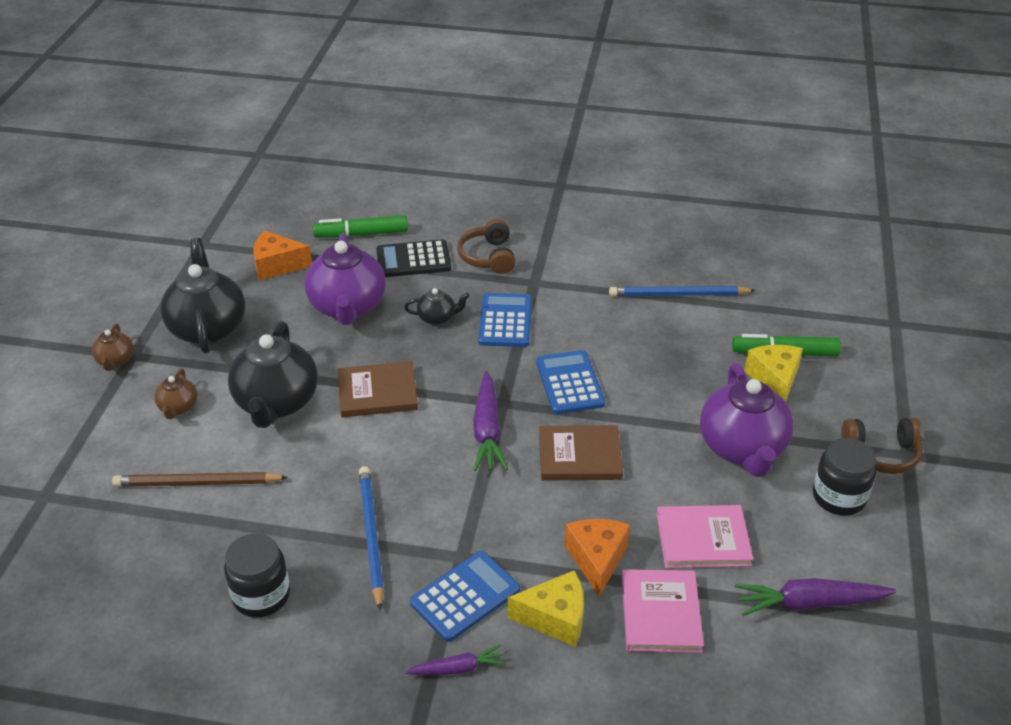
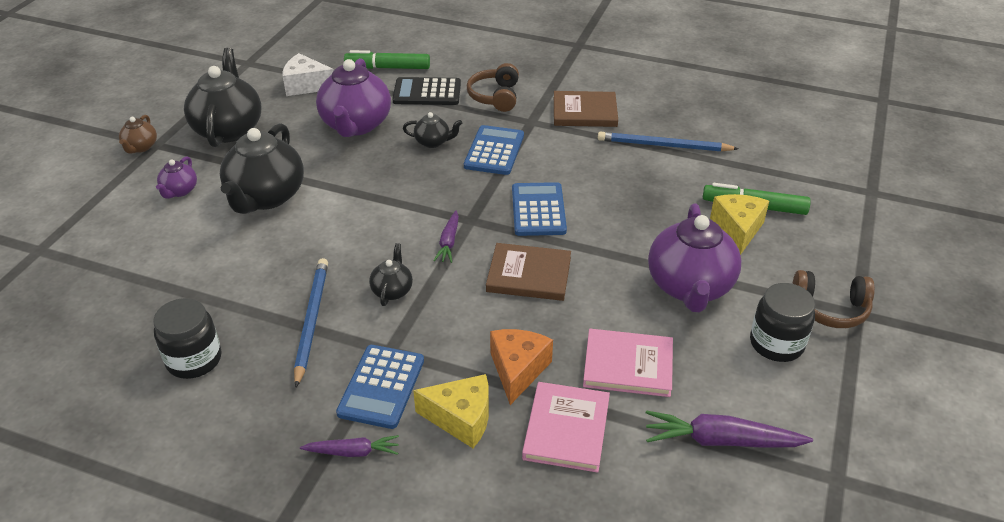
camera: 10 degrees right, 0 degrees up
(178, 407) = (179, 191): brown teapot -> purple teapot
(197, 483) = (172, 255): brown pencil -> none
(277, 265) = (306, 85): orange cheese -> white cheese
(377, 392) = (359, 198): brown book -> brown book (584, 112)
(445, 492) = (392, 290): none -> black teapot
(465, 596) = (381, 387): blue calculator -> blue calculator turned 135 degrees clockwise
(487, 430) = (449, 242): purple carrot -> purple carrot, size x0.59

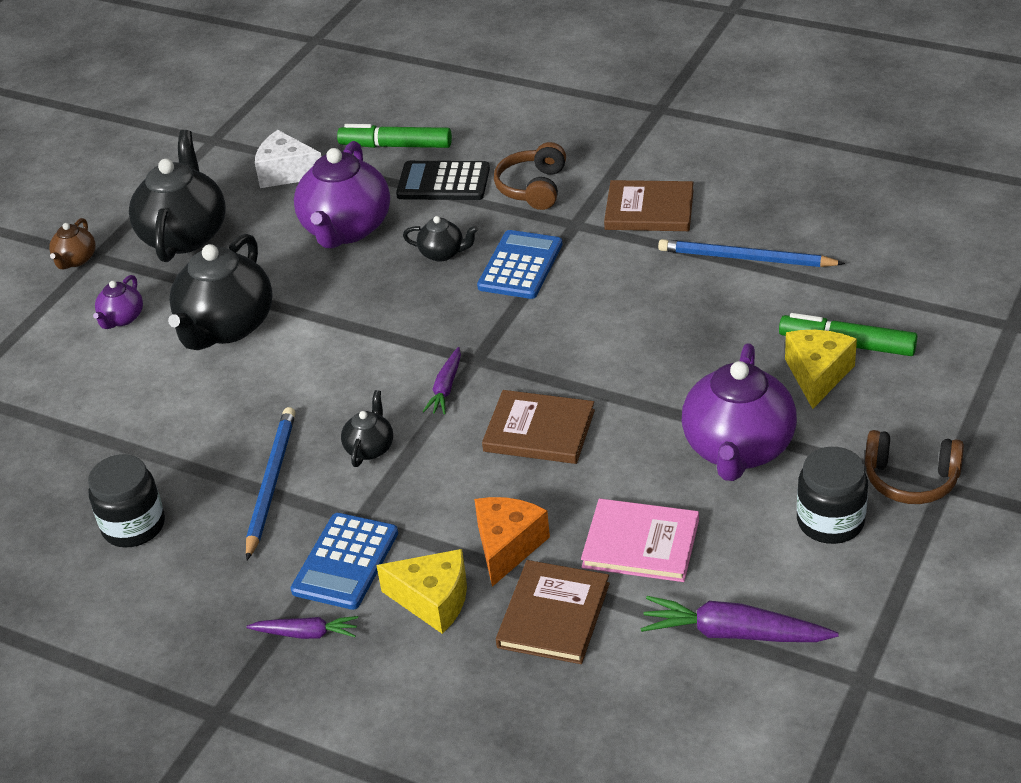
camera: 10 degrees right, 0 degrees up
(538, 210) = (565, 347): blue calculator -> none
(566, 429) = (553, 615): pink book -> brown book

